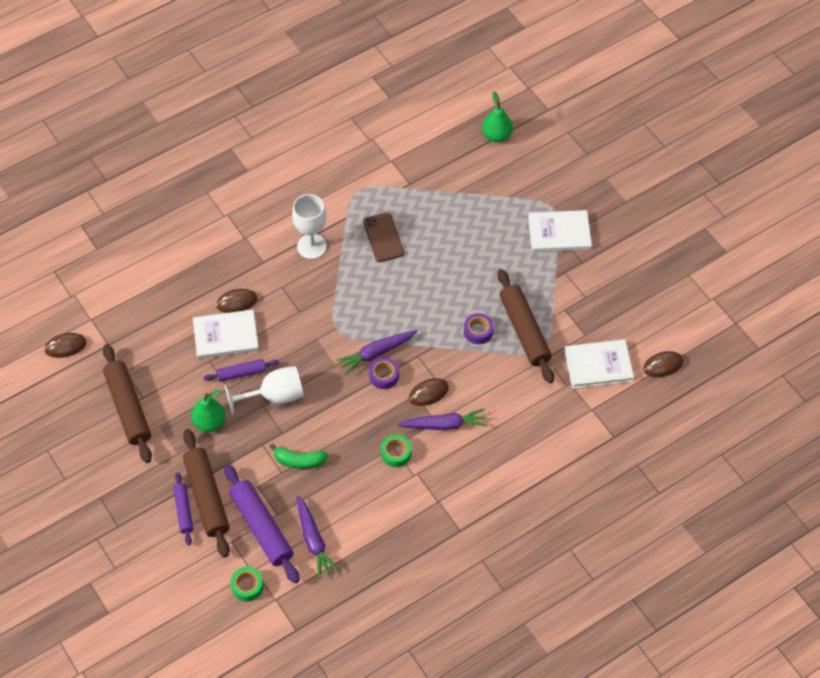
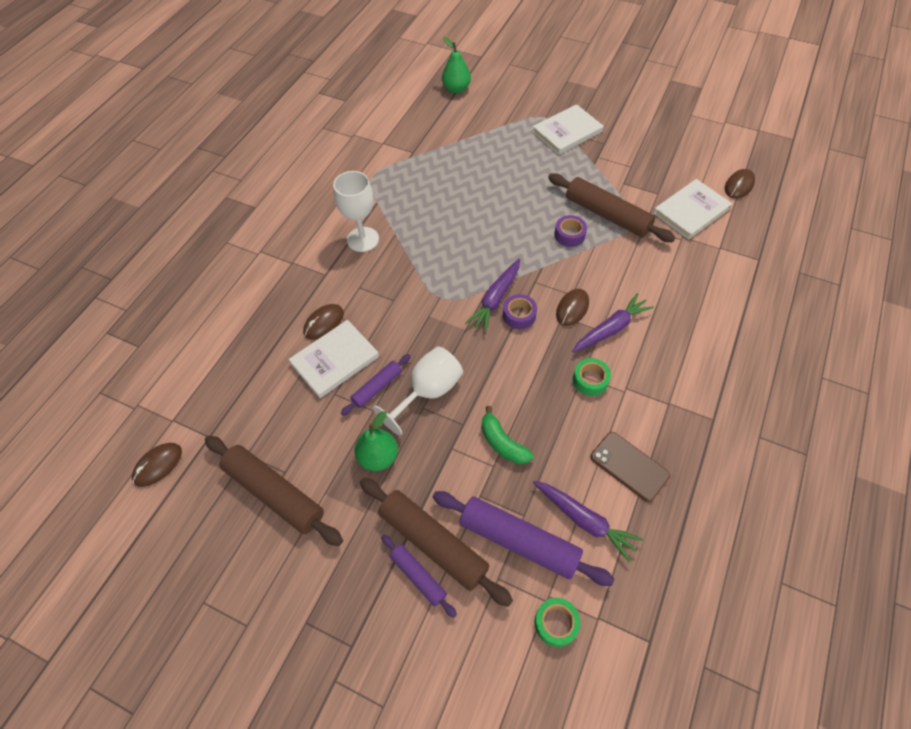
camera: 30 degrees left, 0 degrees up
(299, 461) = (502, 443): green banana -> green banana turned 75 degrees clockwise
(383, 237) = (423, 202): brown phone -> brown phone (629, 466)

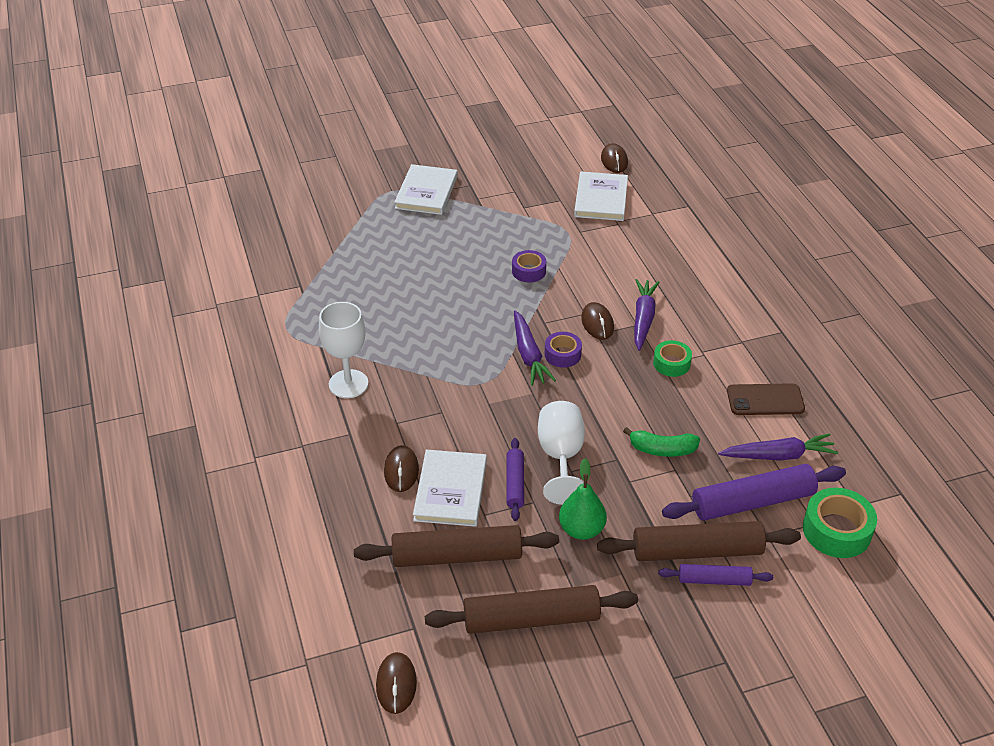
camera: 45 degrees left, 15 degrees down
(456, 89) = (273, 210): green pear -> none
(556, 623) = (836, 530): green tape -> green tape, size x1.59
(607, 215) = (540, 239): brown rolling pin -> brown rolling pin (457, 556)

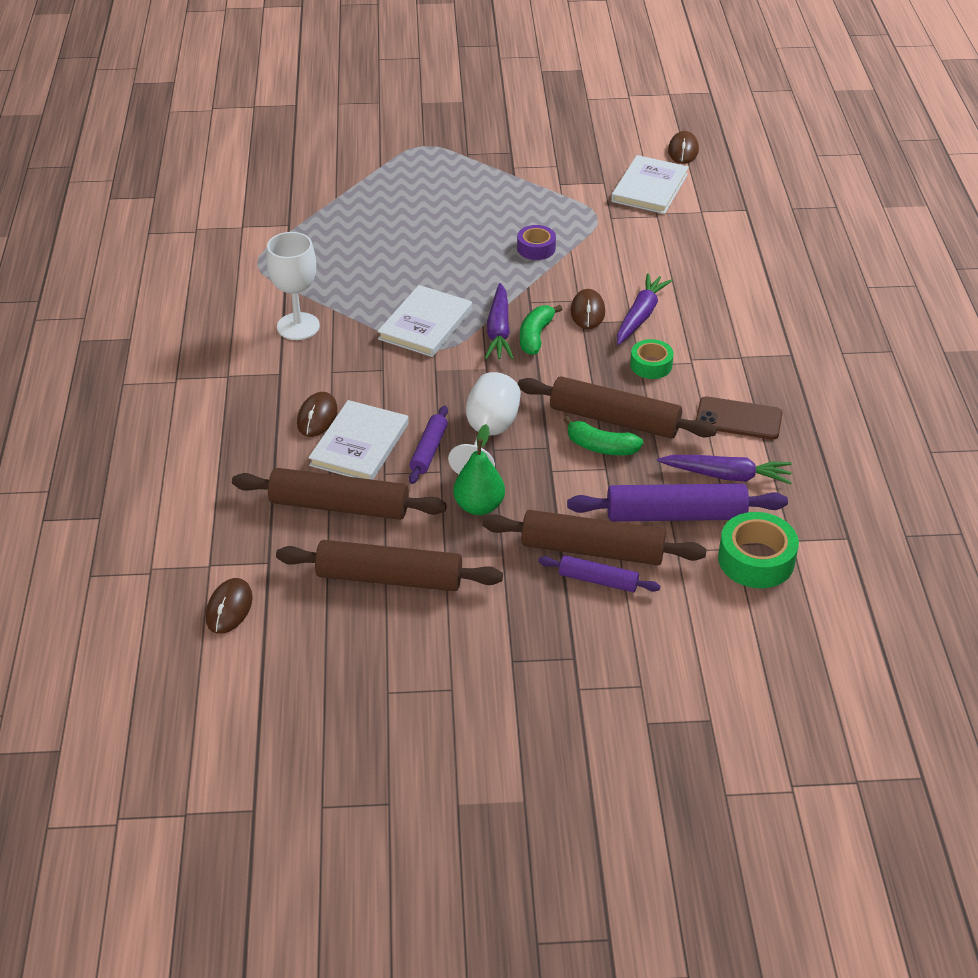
camera: 15 degrees right, 0 degrees up
(426, 192) = (460, 153): white book -> white book (425, 324)
(562, 354) = (535, 336): purple tape -> green banana
(663, 421) = (614, 420): none -> brown rolling pin

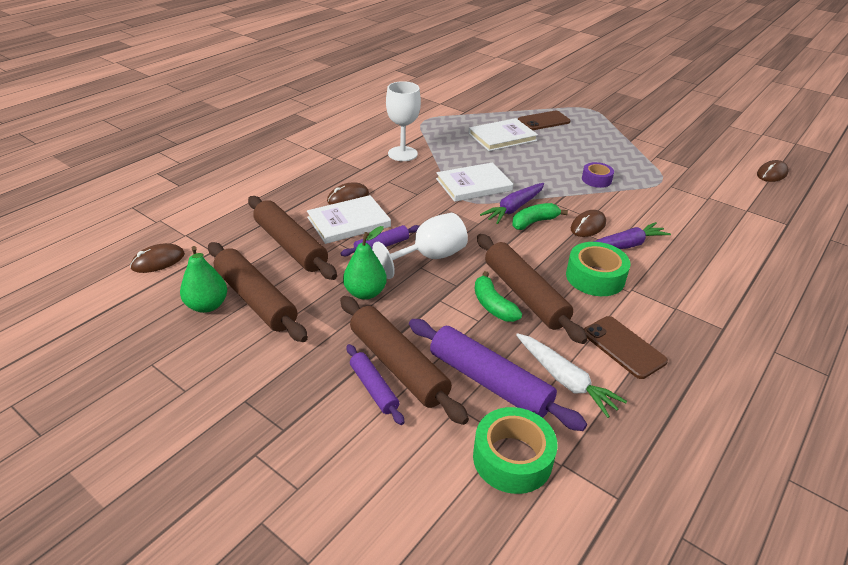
camera: 40 degrees right, 5 degrees down
(353, 613) = (207, 305): none -> green pear
(394, 192) = (543, 121): none -> brown phone
(650, 188) = (720, 182): white book -> white book (502, 137)
(651, 365) = (595, 277): green tape -> green tape, size x1.59
(727, 476) = (565, 380): purple carrot -> white carrot

